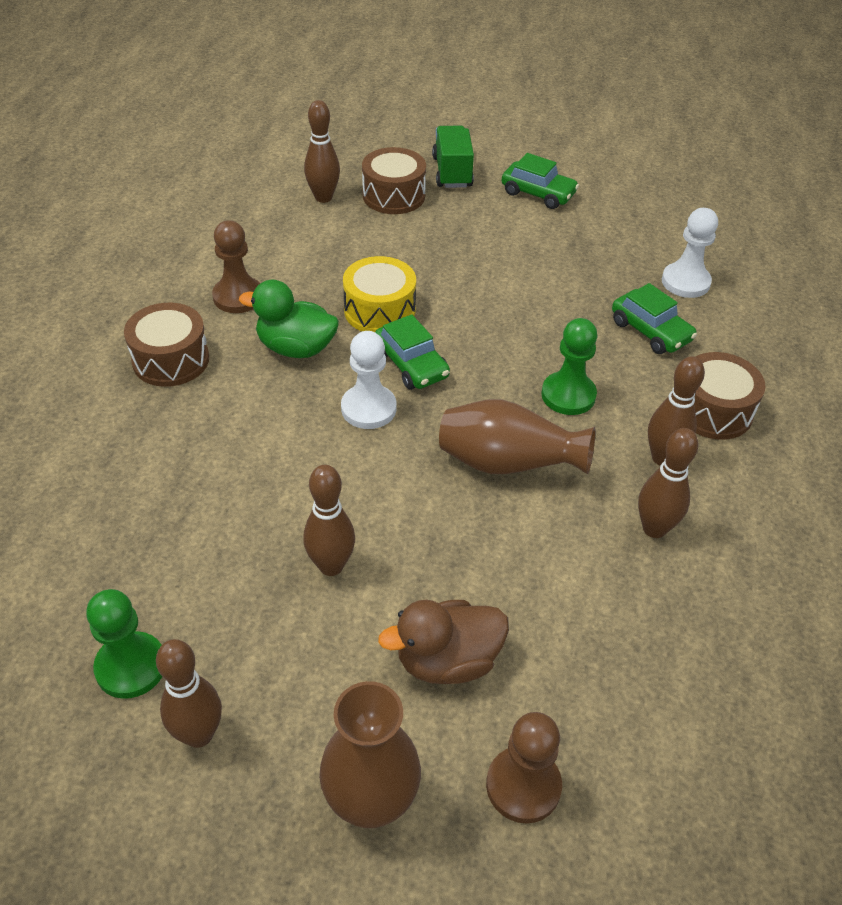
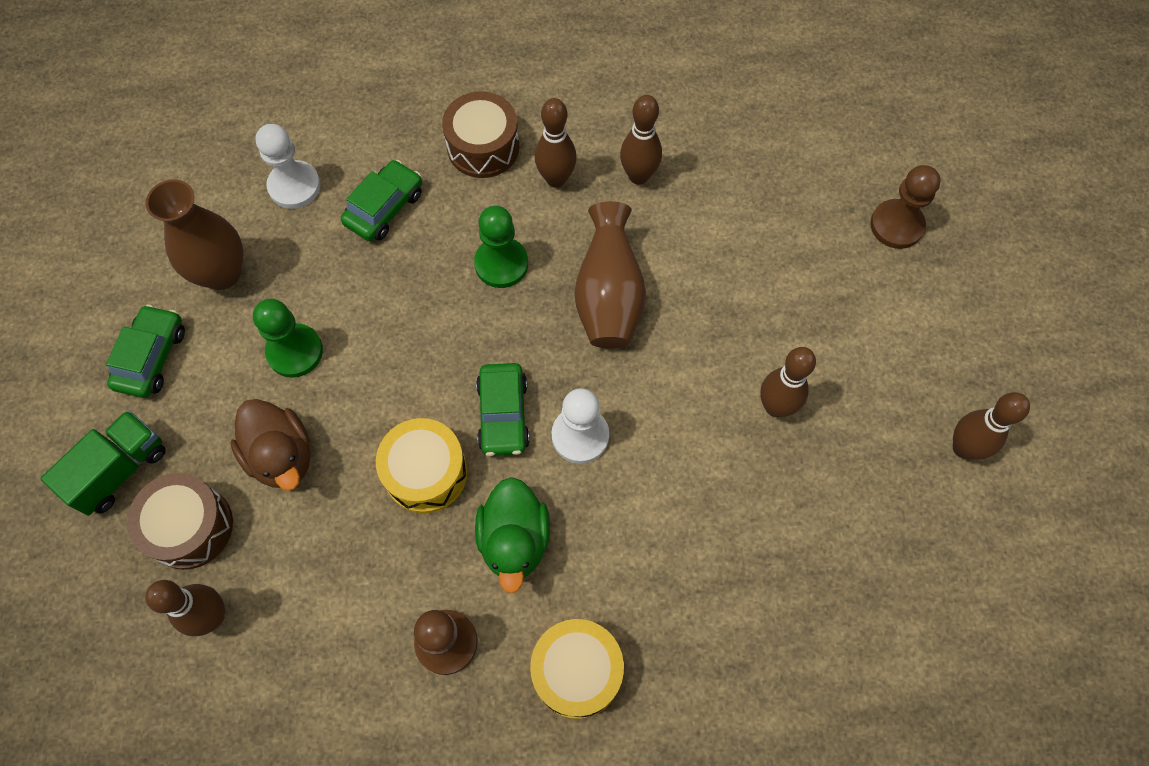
camera: 105 degrees left, 20 degrees up
(131, 667) = (936, 526): green pawn -> green pawn (295, 351)
(171, 360) = (576, 671): brown drum -> yellow drum
(371, 801) = (952, 314): brown vase -> brown vase (222, 273)
(411, 364) = (503, 414): green car -> green car turned 135 degrees clockwise
(447, 660) = (824, 295): brown duck -> brown duck (281, 456)
(452, 172) = (120, 470): green truck -> green truck turned 150 degrees clockwise

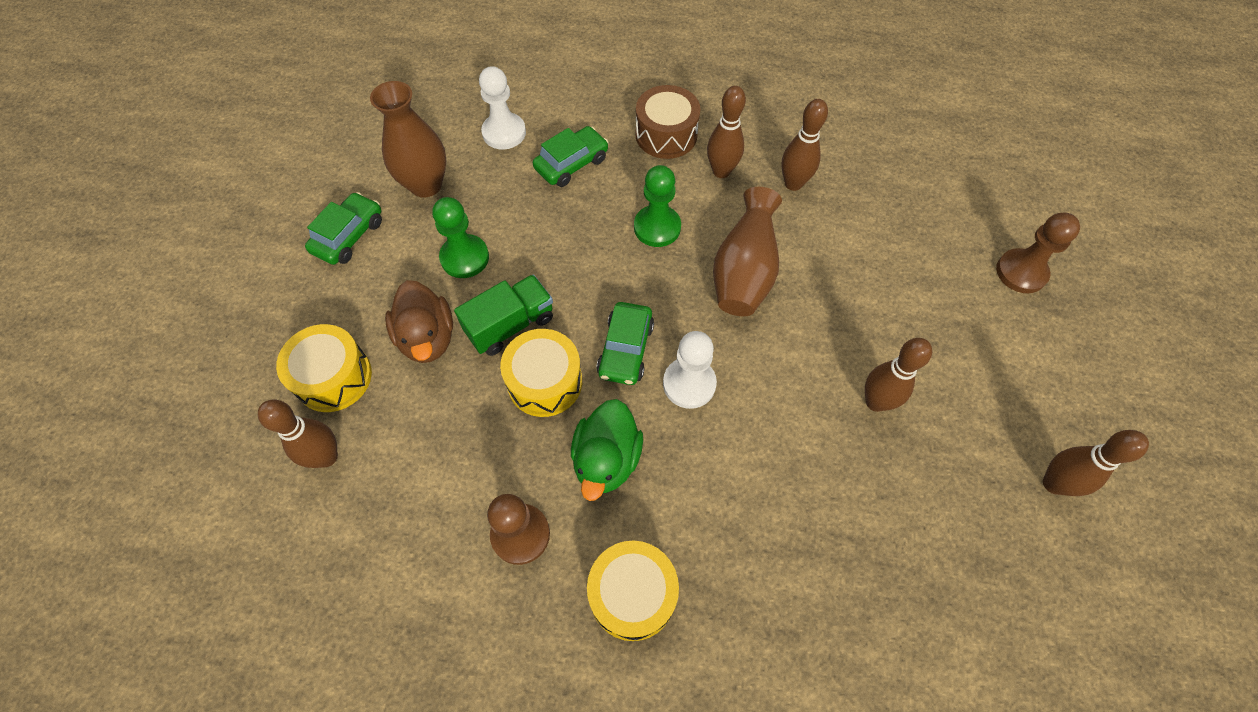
camera: 15 degrees right, 5 degrees down
(120, 470) = (293, 317): green truck -> green truck (510, 325)
(190, 527) = (333, 377): brown drum -> yellow drum

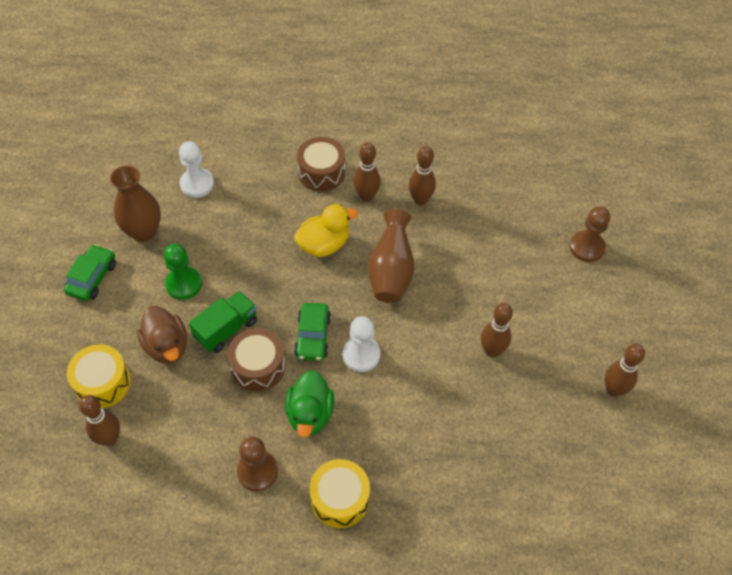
camera: 10 degrees left, 5 degrees down
(544, 382) = (258, 366): yellow drum -> brown drum
(571, 164) = (253, 203): green car -> none
(657, 227) = (324, 244): green pawn -> yellow duck

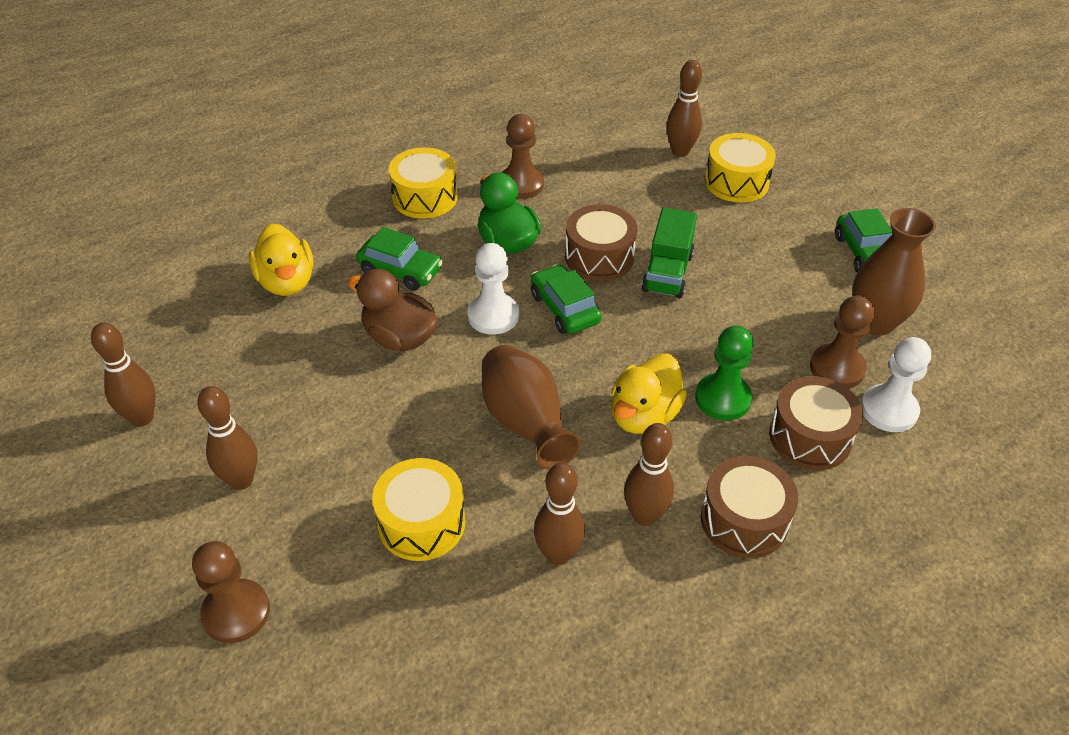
camera: 150 degrees right, 10 degrees down
(167, 346) = (712, 233): brown duck -> brown duck (399, 337)
(184, 284) = (762, 292): green pawn -> green pawn (723, 398)
(196, 217) = (837, 368): none -> brown pawn
(250, 191) = (810, 437): none -> brown drum
(399, 428) = (400, 270): none -> green car
(477, 246) = (421, 522): none -> yellow drum
(485, 461) = (287, 282): none -> yellow duck
(492, 351) = (329, 391): brown bowling pin -> brown bowling pin (241, 480)

